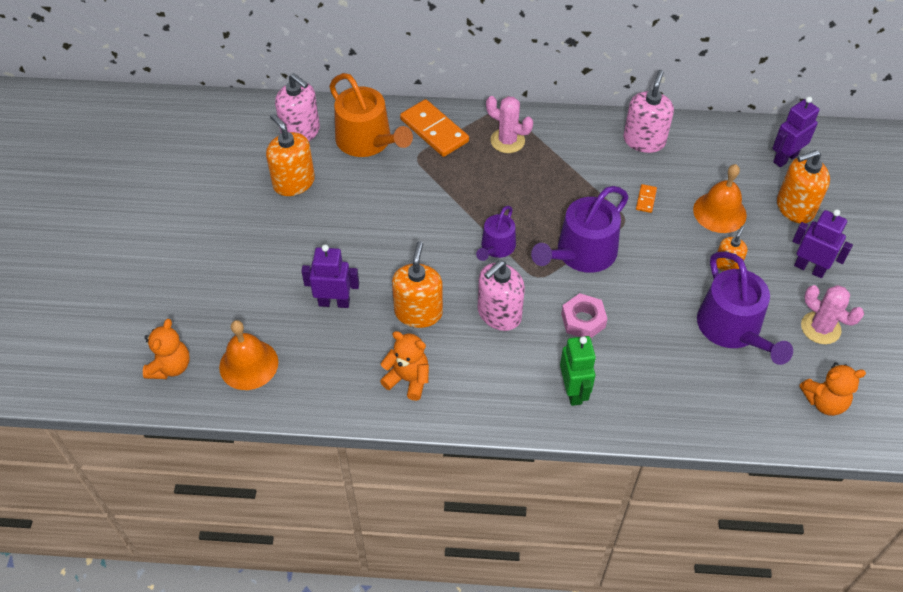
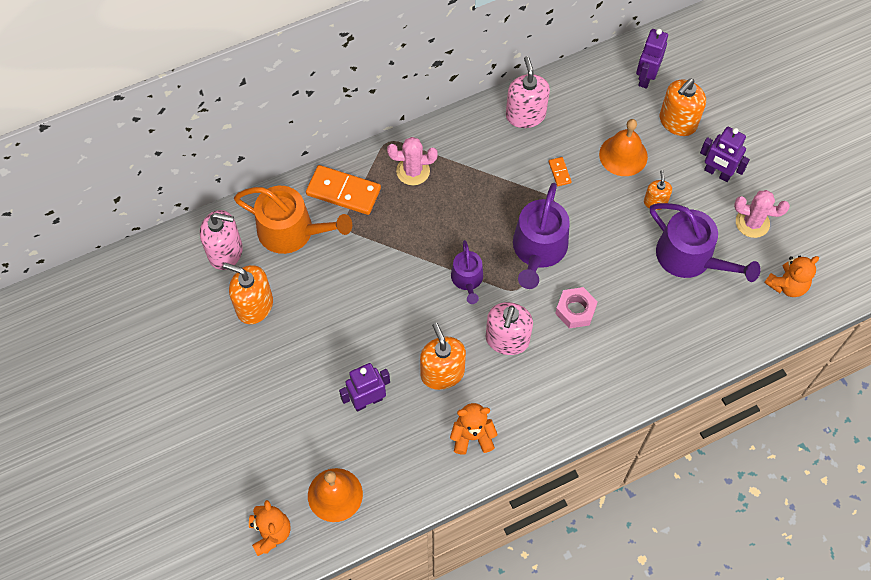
camera: 30 degrees left, 10 degrees up
(573, 391) = (604, 376): green robot -> none
(809, 268) = (717, 173): purple robot -> purple robot turned 150 degrees counterclockwise

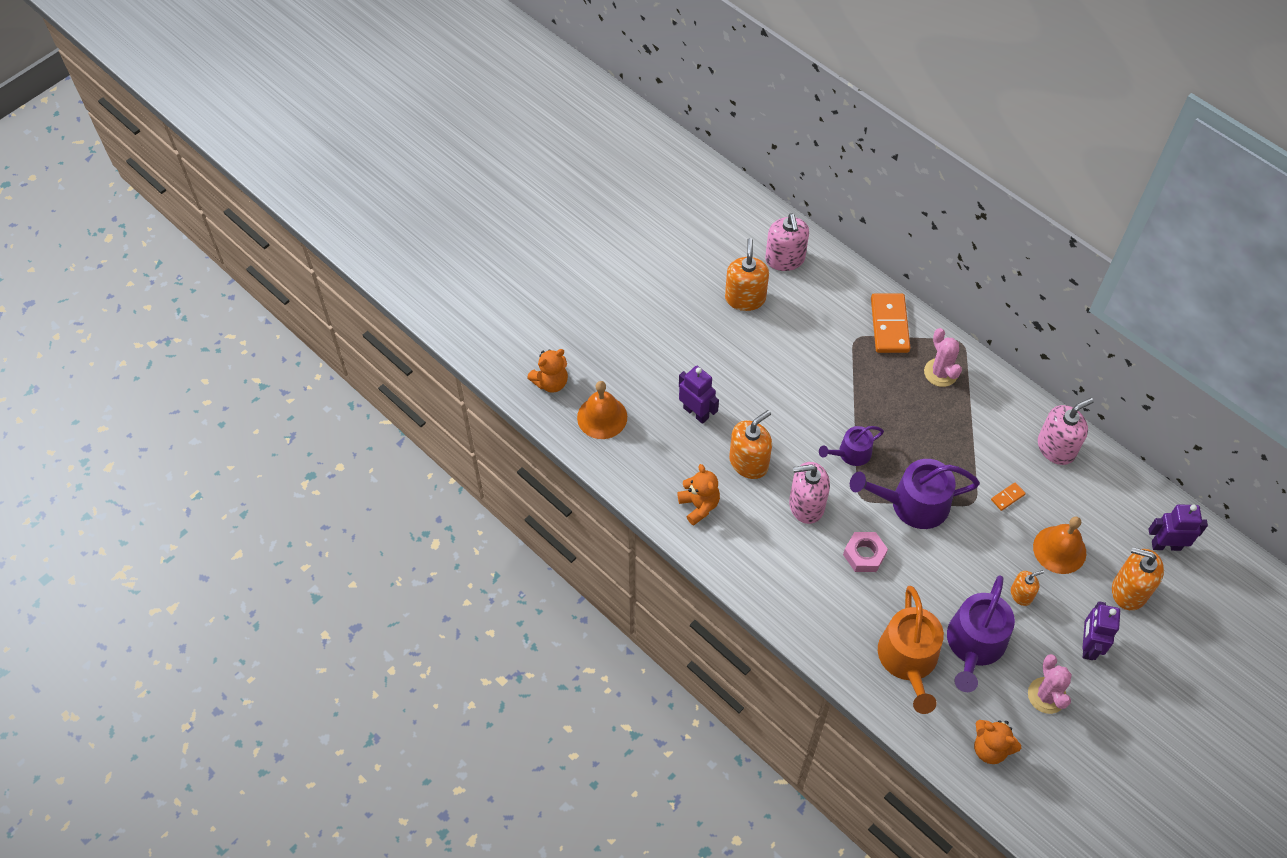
camera: 70 degrees right, 5 degrees down
(292, 231) = (829, 300): orange watering can -> orange watering can (909, 660)

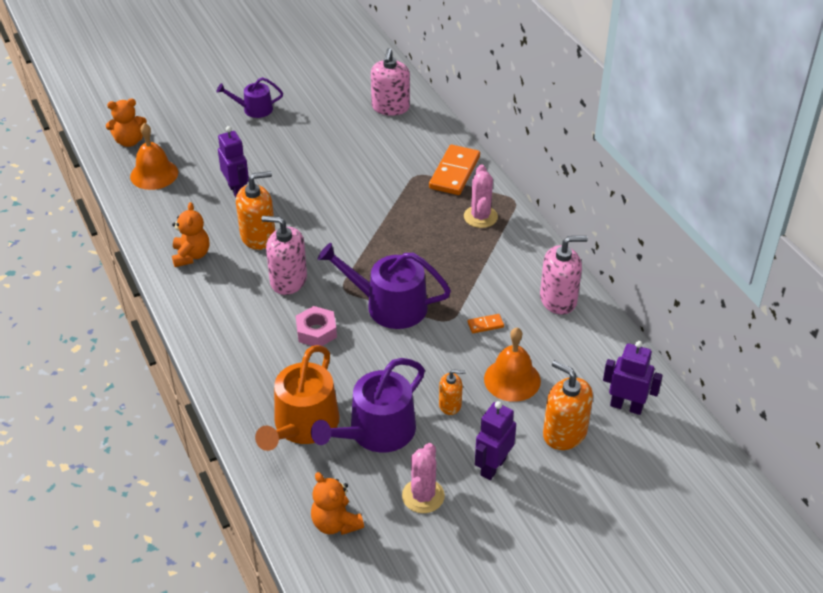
camera: 20 degrees right, 15 degrees down
(745, 298) = (336, 125): orange soap dispenser -> none
(851, 453) = (356, 254): purple watering can -> purple watering can (254, 109)

